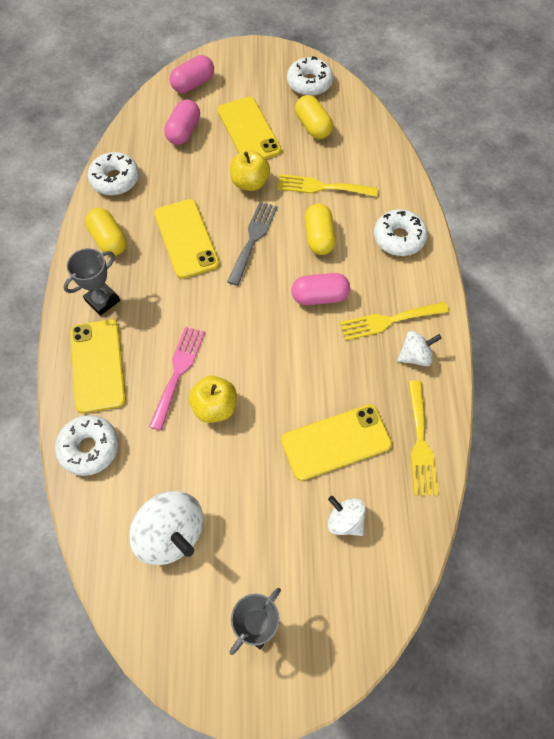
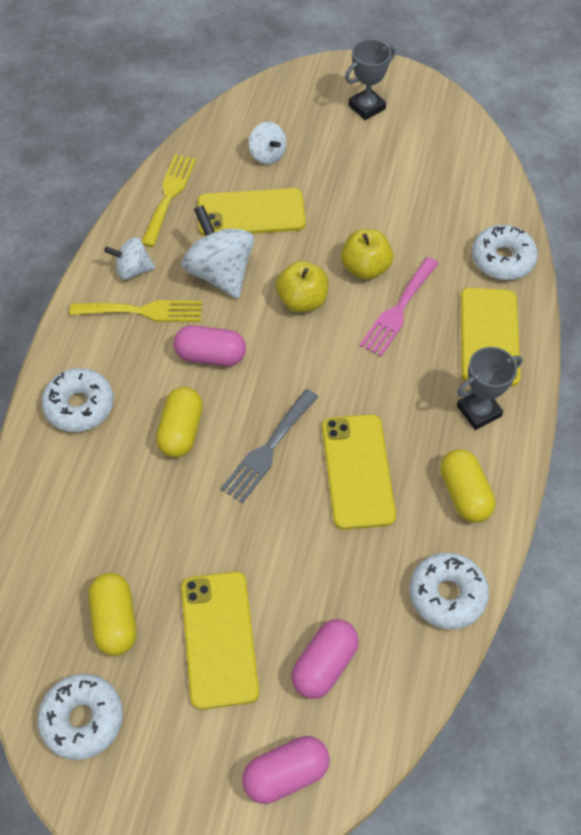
camera: 165 degrees left, 5 degrees down
(171, 534) = (429, 178): white spinning top -> white spinning top (220, 273)
(250, 183) = (246, 538): yellow apple -> yellow apple (302, 301)
(322, 187) = (146, 506): yellow fork -> none

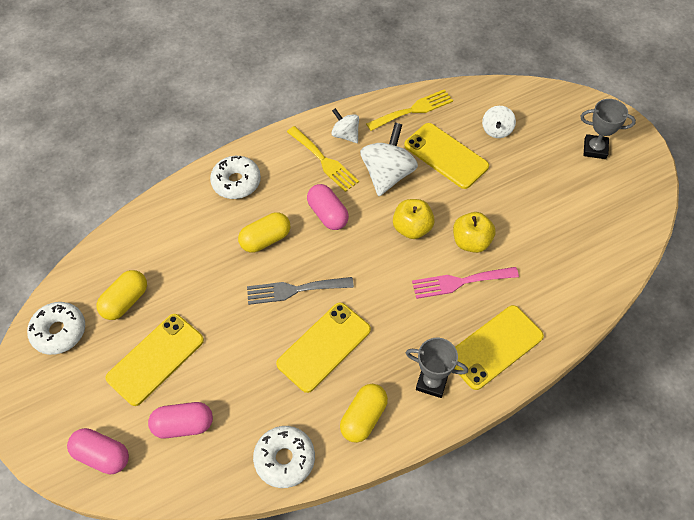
camera: 50 degrees right, 0 degrees up
(502, 259) = (564, 310): white donut -> none

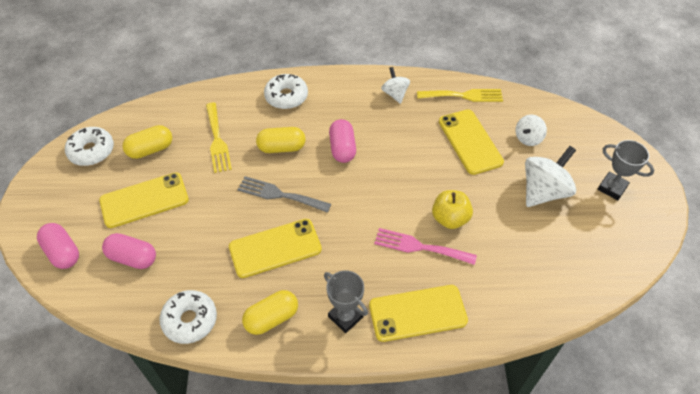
camera: 25 degrees right, 5 degrees down
(324, 161) = (365, 107): yellow fork -> yellow fork (217, 140)
(387, 174) = (411, 137): white spinning top -> white spinning top (543, 191)
(412, 228) = (405, 187): yellow apple -> none

